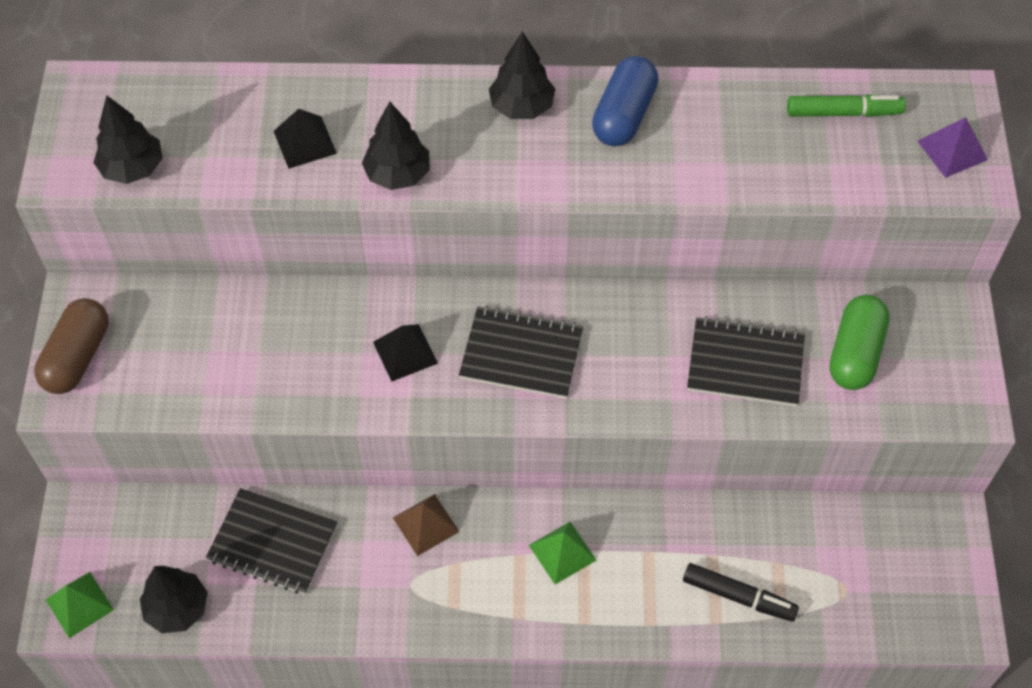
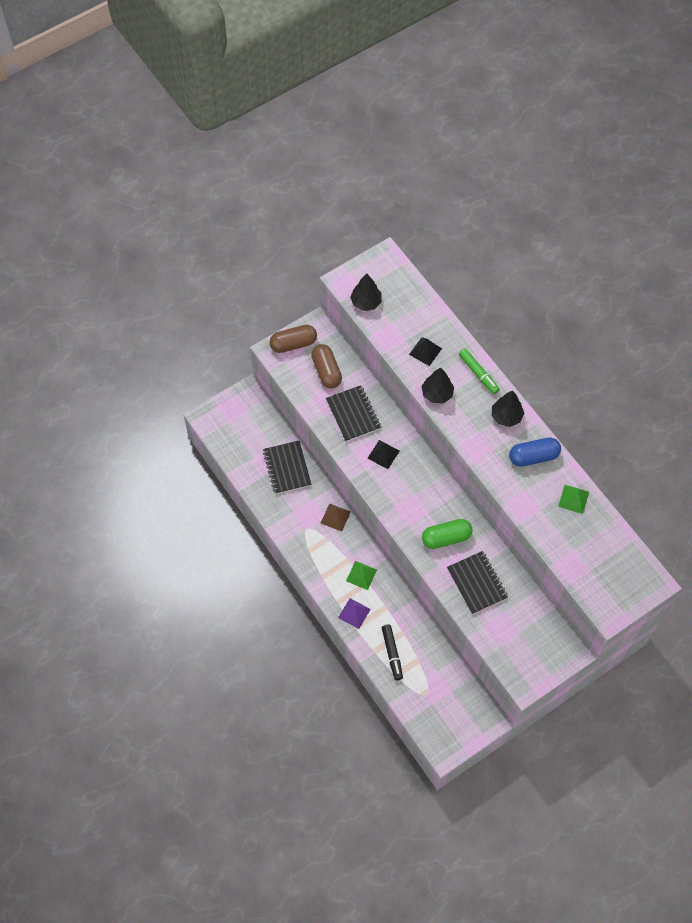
camera: 55 degrees right, 5 degrees up
(79, 604) = (215, 420): green pyramid -> green pyramid (573, 499)
(176, 339) = (326, 371): none -> brown capsule
(177, 608) = (237, 454): black tree -> none
(521, 354) = (415, 496): black notebook -> black notebook (353, 414)
(843, 112) = (605, 540): green marker -> green marker (478, 373)
(855, 353) = (516, 623): green capsule -> green capsule (446, 538)
(952, 150) = (620, 594): purple pyramid -> purple pyramid (354, 613)

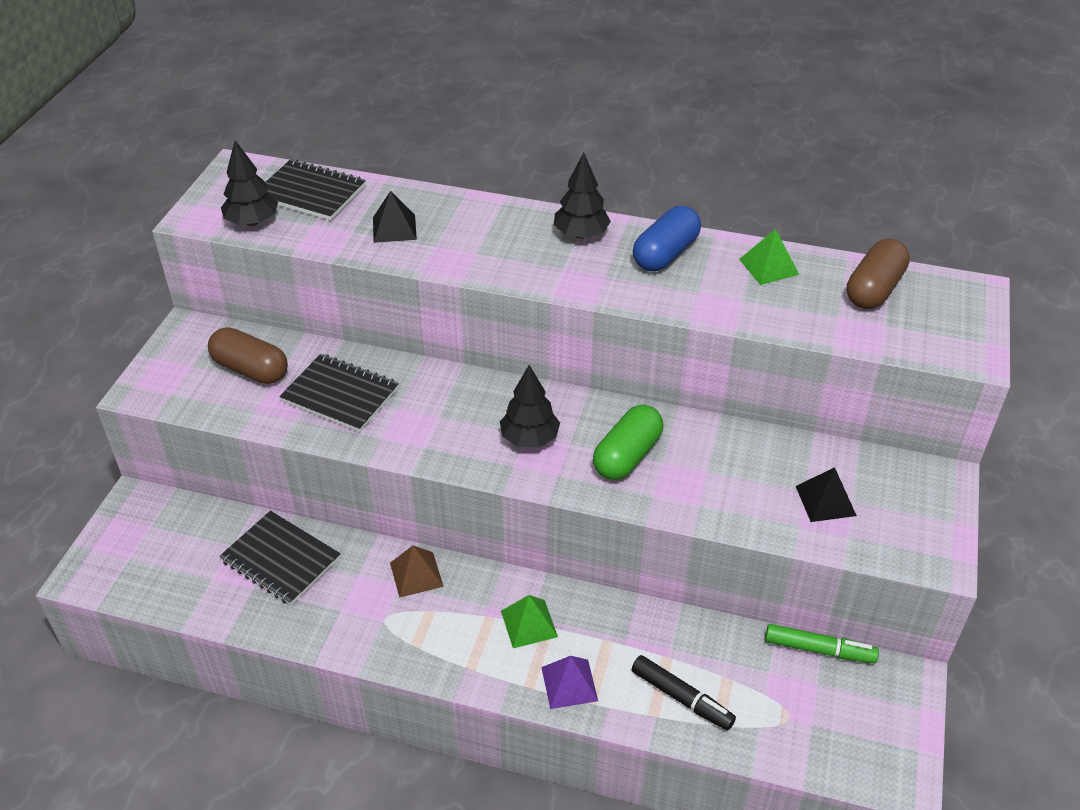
camera: 40 degrees left, 20 degrees down
(293, 344) = (168, 366): brown capsule -> brown capsule (874, 289)
(383, 454) = (432, 414): black pyramid -> black pyramid (825, 500)
(437, 394) = (460, 261): black tree -> black tree (530, 438)
(477, 583) = (730, 481): black notebook -> black notebook (311, 192)
(478, 373) = (494, 213): green marker -> green marker (819, 649)

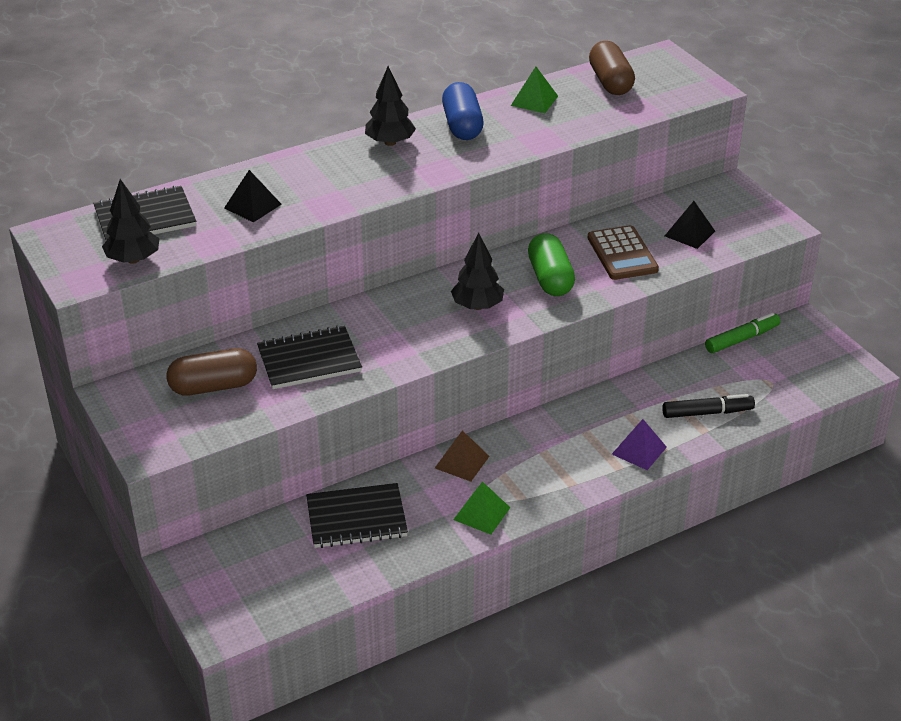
camera: 45 degrees left, 5 degrees down
(529, 623) = (571, 438): green pyramid -> green pyramid (481, 513)
(727, 477) = (622, 254): none -> brown calculator

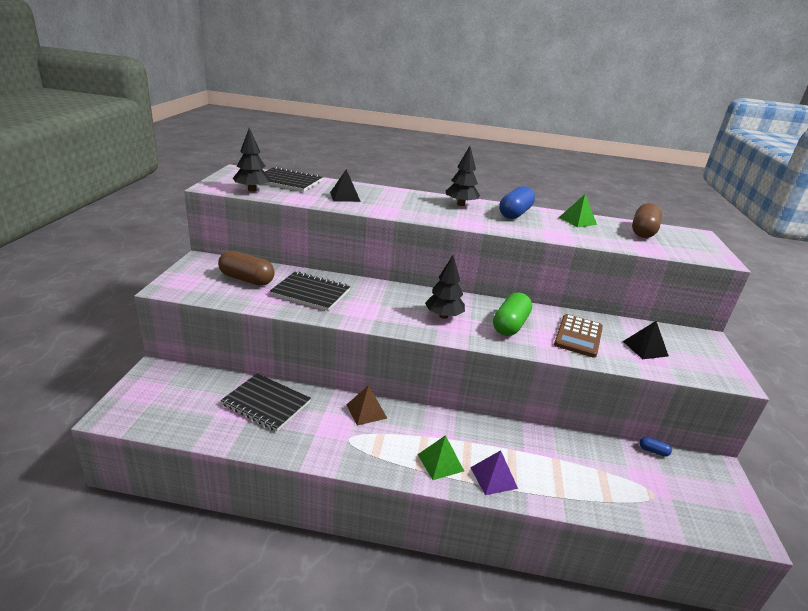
camera: 35 degrees right, 10 degrees down
(481, 513) = (338, 448): green pyramid -> green pyramid (440, 462)
(707, 412) = (575, 484): black marker -> none
(741, 339) = (653, 451): green marker -> blue capsule

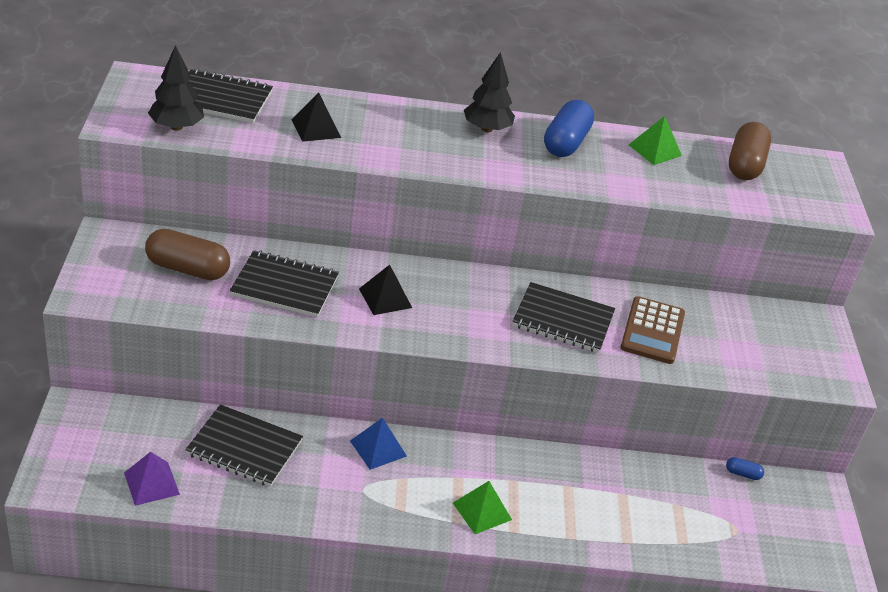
camera: 10 degrees left, 10 degrees up
(366, 411) = (378, 448): brown pyramid -> blue pyramid
(443, 316) = (473, 312): black tree -> none
(493, 477) = (548, 525): purple pyramid -> purple pyramid (151, 483)
(510, 325) = (563, 320): green capsule -> black notebook
(645, 348) = (737, 343): black pyramid -> black pyramid (385, 298)

